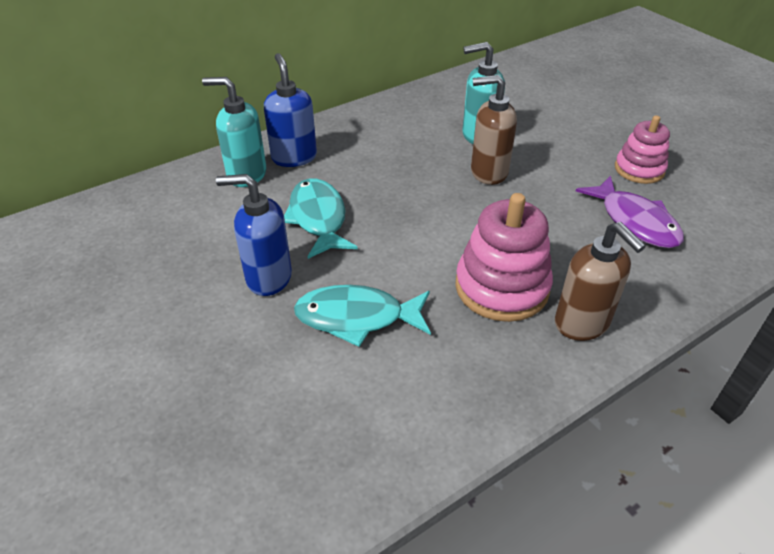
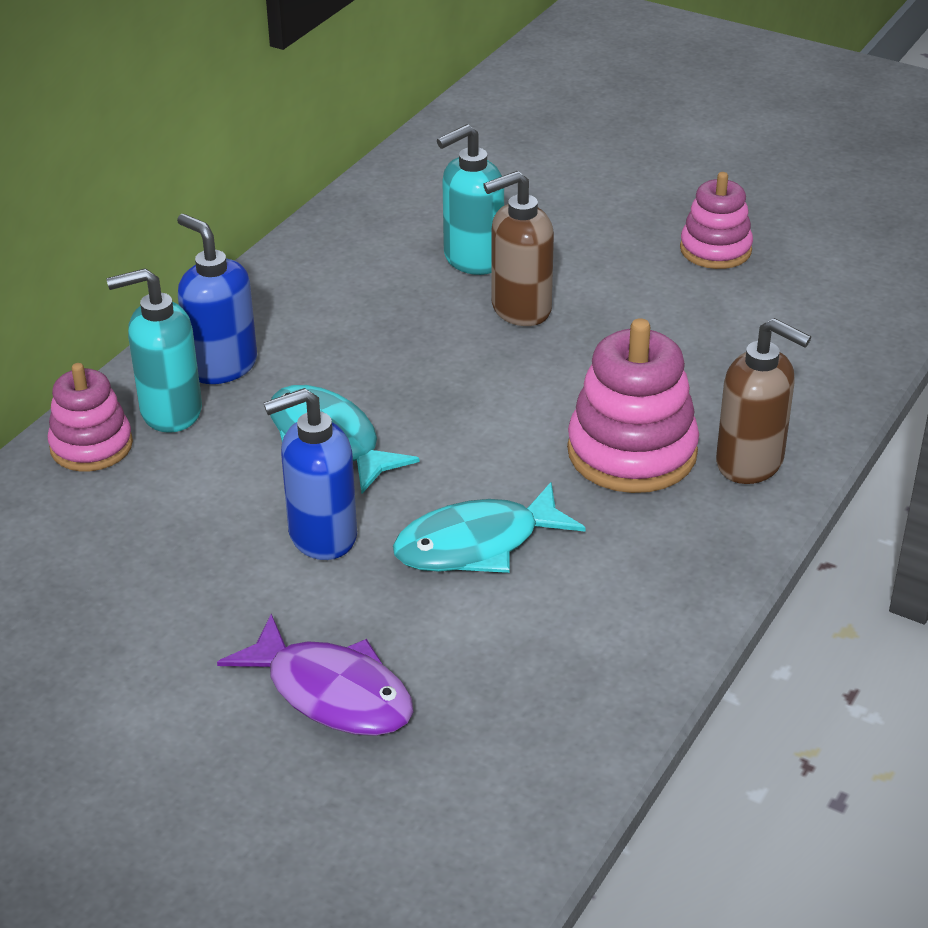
camera: 25 degrees left, 5 degrees down
(191, 181) = (91, 446): none -> pink stacking toy
(635, 221) = (746, 321): purple fish -> purple fish (332, 693)

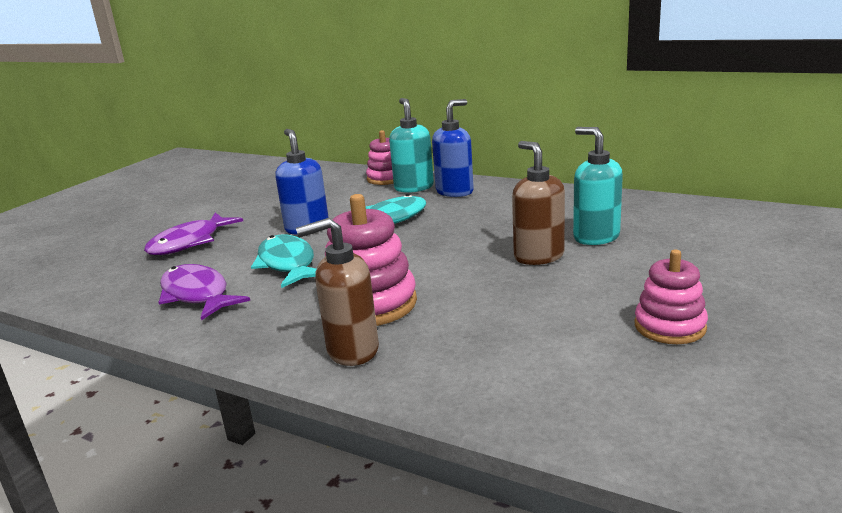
camera: 90 degrees right, 15 degrees down
(570, 636) = (197, 295): none -> purple fish
(750, 463) = (352, 350): brown soap dispenser -> brown soap dispenser turned 45 degrees clockwise

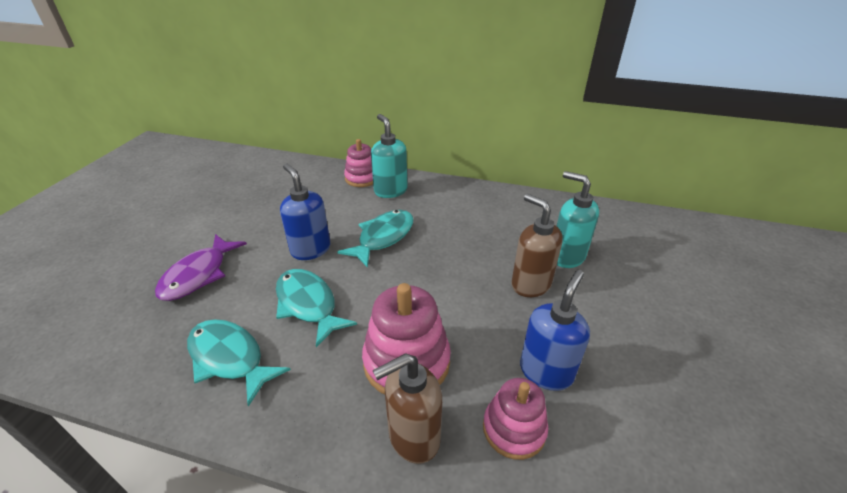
camera: 15 degrees left, 15 degrees up
(197, 295) = (229, 358): purple fish -> turquoise fish
(455, 192) = (428, 196): blue soap dispenser -> blue soap dispenser (546, 371)
(669, 326) = (672, 376): pink stacking toy -> pink stacking toy (514, 429)

